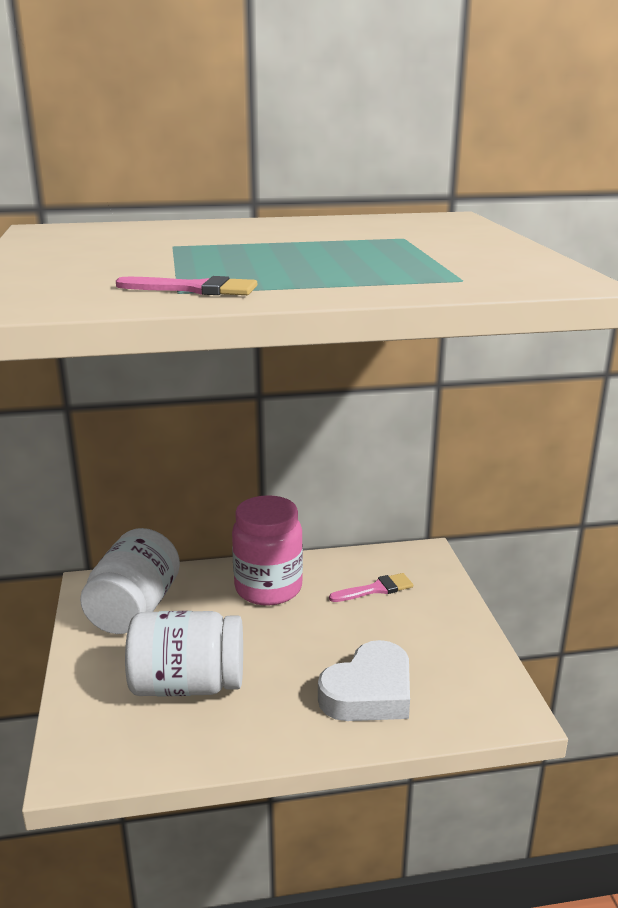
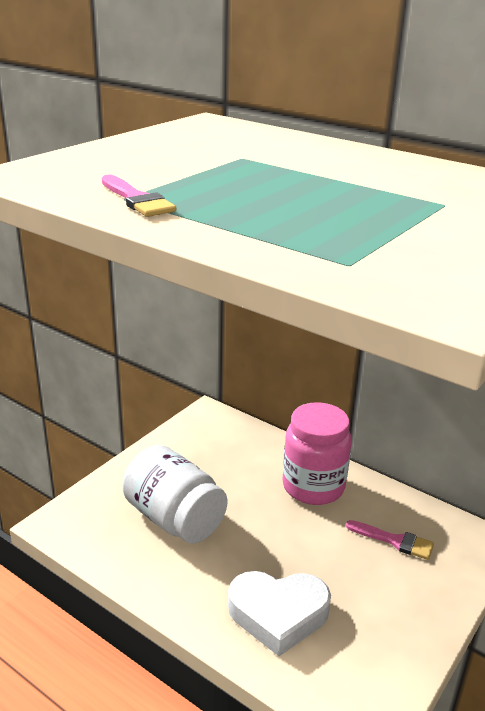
camera: 45 degrees right, 5 degrees up
(134, 609) = (210, 446): white jar -> none

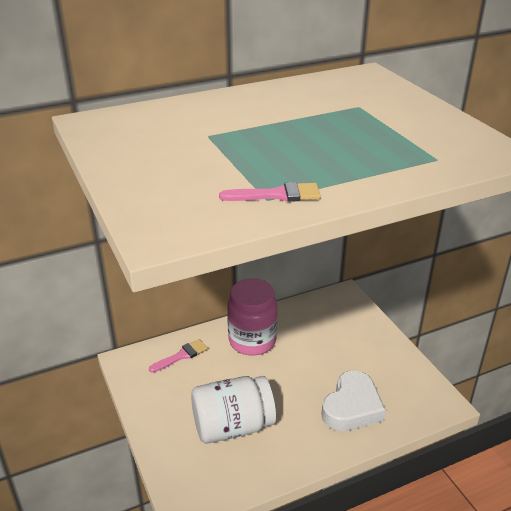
camera: 60 degrees left, 5 degrees up
(394, 541) = (324, 328): pink brush -> pink brush (181, 355)

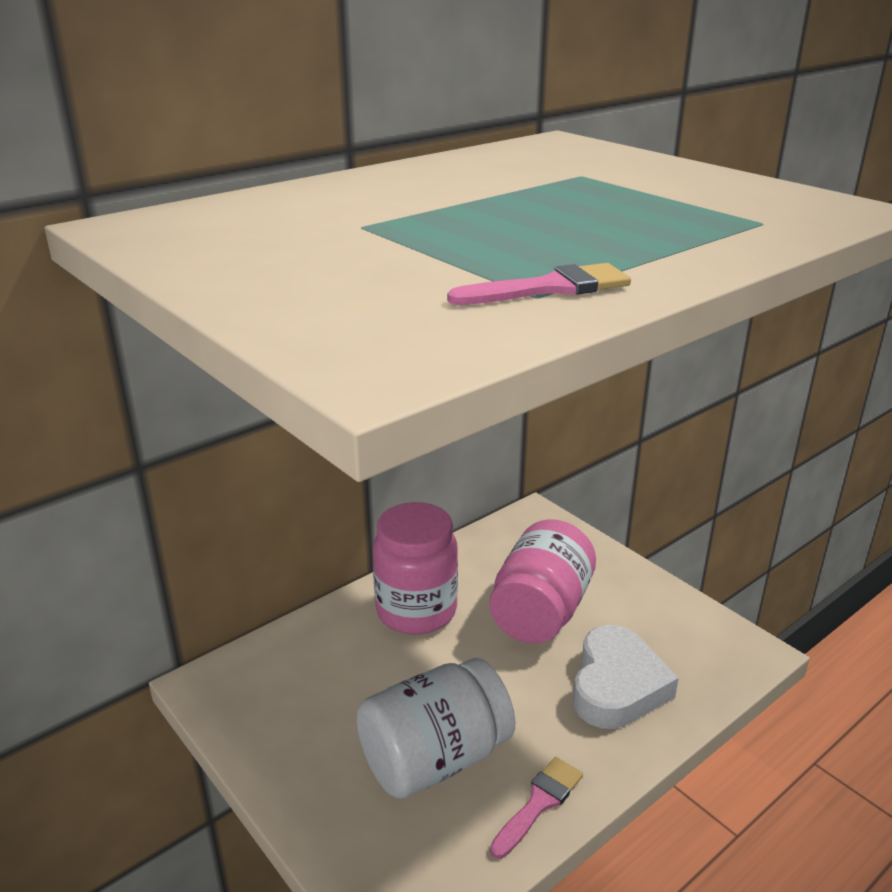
camera: 15 degrees left, 5 degrees down
(181, 355) = (304, 656): pink brush -> pink brush (539, 803)
(324, 355) = (541, 611): none -> pink jar

